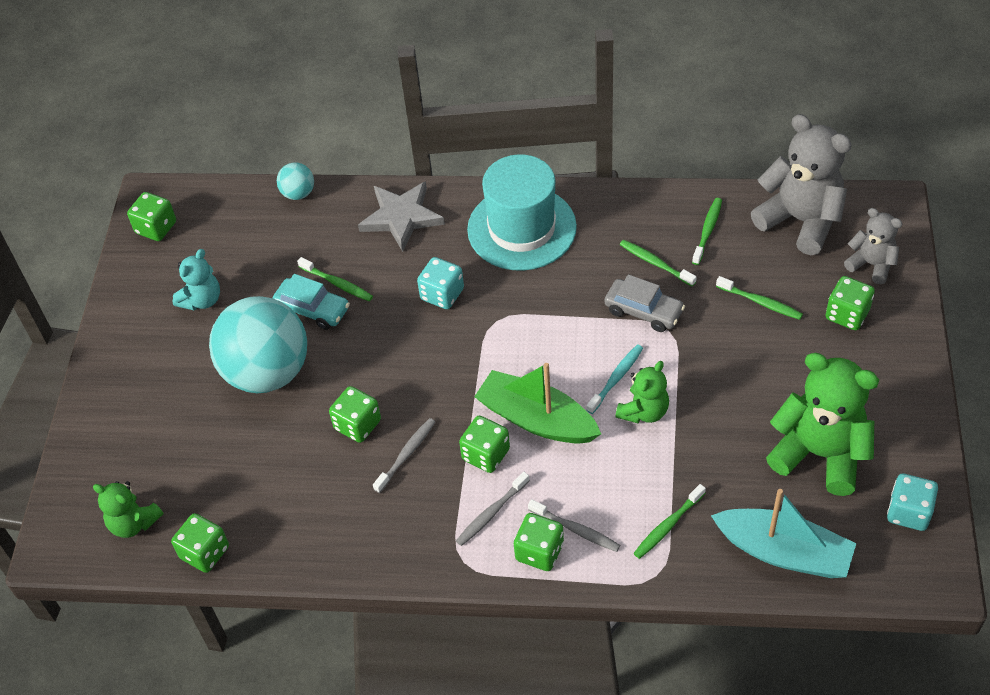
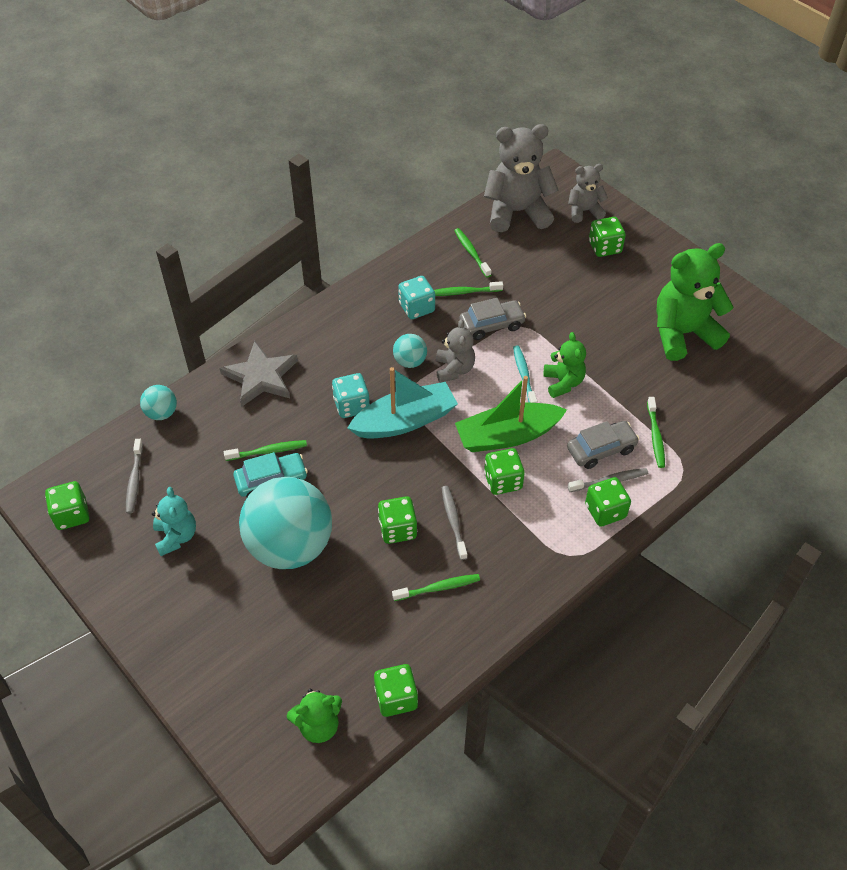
camera: 50 degrees left, 0 degrees up
(491, 513) = (550, 513): grey toothbrush -> grey toothbrush (134, 480)
(522, 228) = (354, 328): turquoise hat -> none
(533, 292) = (410, 361): none -> turquoise ball
(562, 327) = (454, 369): none -> grey teddy bear
(603, 497) = (601, 449): none -> grey car
(761, 302) = (551, 273): green toothbrush -> green toothbrush (438, 588)
(783, 552) = (729, 401): turquoise boat -> turquoise boat (405, 421)
(908, 512) = (761, 330): turquoise dice -> turquoise dice (416, 308)

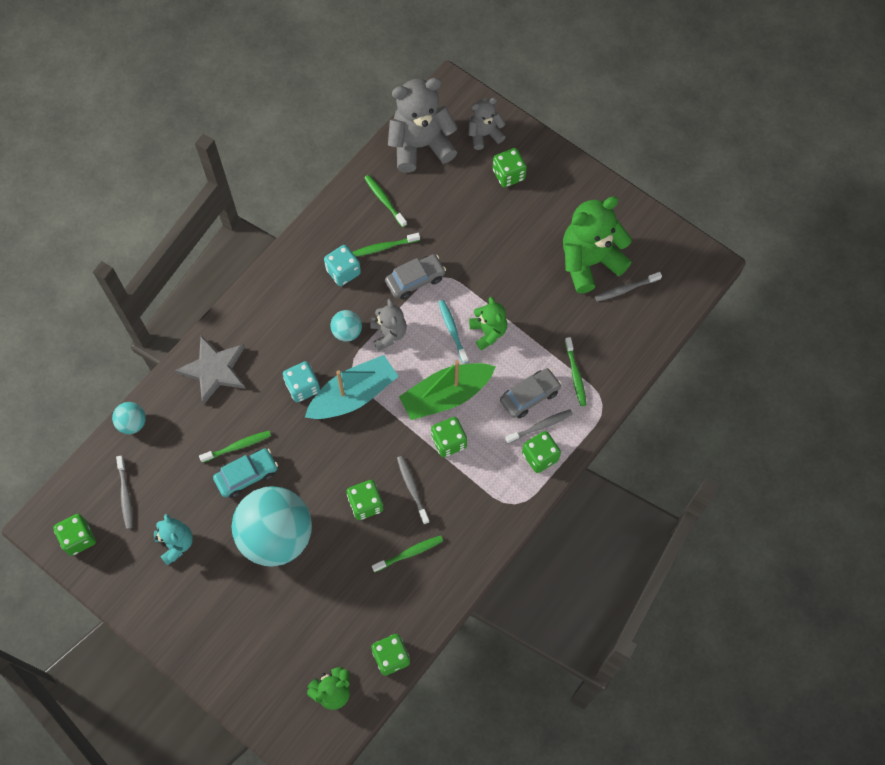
camera: 10 degrees left, 15 degrees up
(720, 364) = (626, 289): none -> grey toothbrush

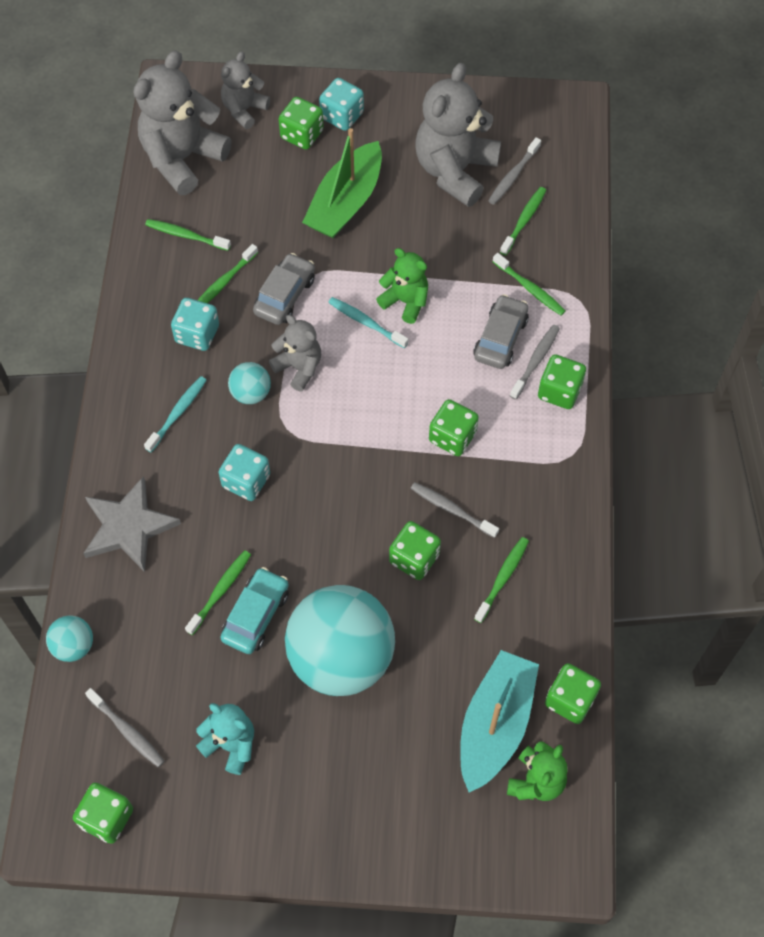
camera: 35 degrees left, 5 degrees down
(294, 316) = (178, 413): none -> turquoise toothbrush
(353, 395) = (310, 454): turquoise boat -> turquoise boat (495, 725)
(446, 395) = (412, 392): green boat -> green boat (345, 202)
(544, 177) = (342, 116): none -> turquoise dice
(589, 261) = (455, 171): green teddy bear -> grey teddy bear
(608, 325) = (524, 220): none -> green toothbrush

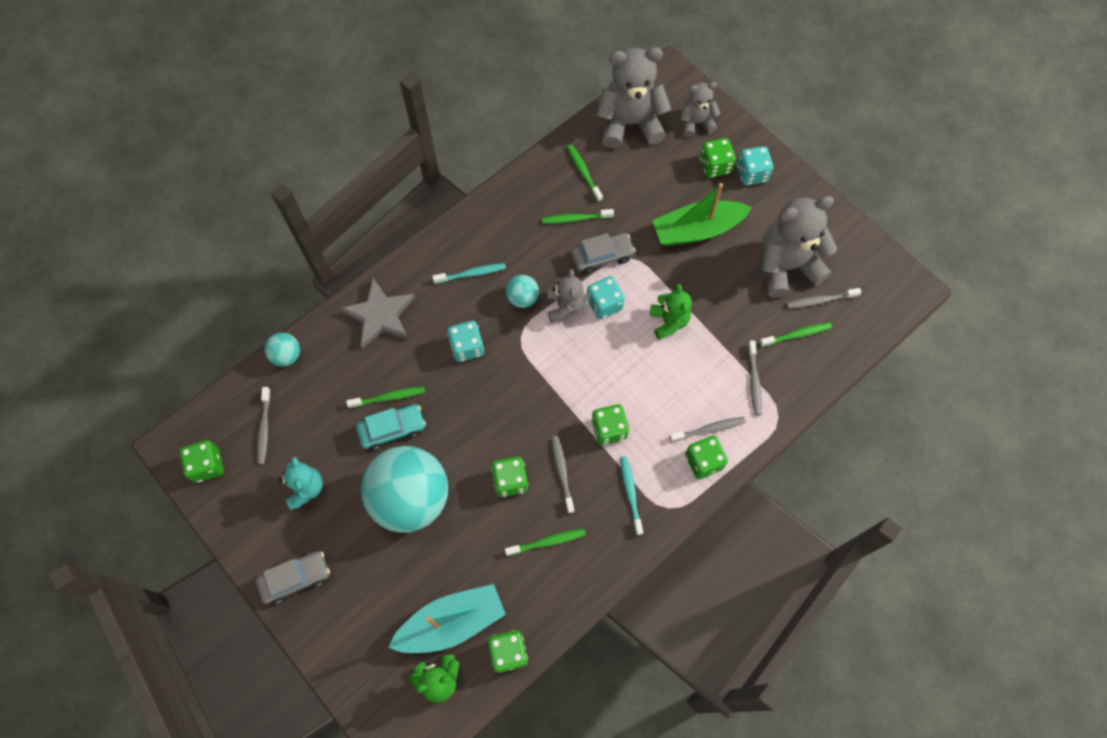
camera: 45 degrees right, 5 degrees up
(197, 334) = (529, 237): turquoise dice -> turquoise dice (604, 304)
(366, 322) = (631, 314): turquoise toothbrush -> turquoise toothbrush (630, 493)
(500, 338) = (702, 395): grey car -> grey car (296, 578)
(530, 289) = (754, 381): green toothbrush -> grey toothbrush

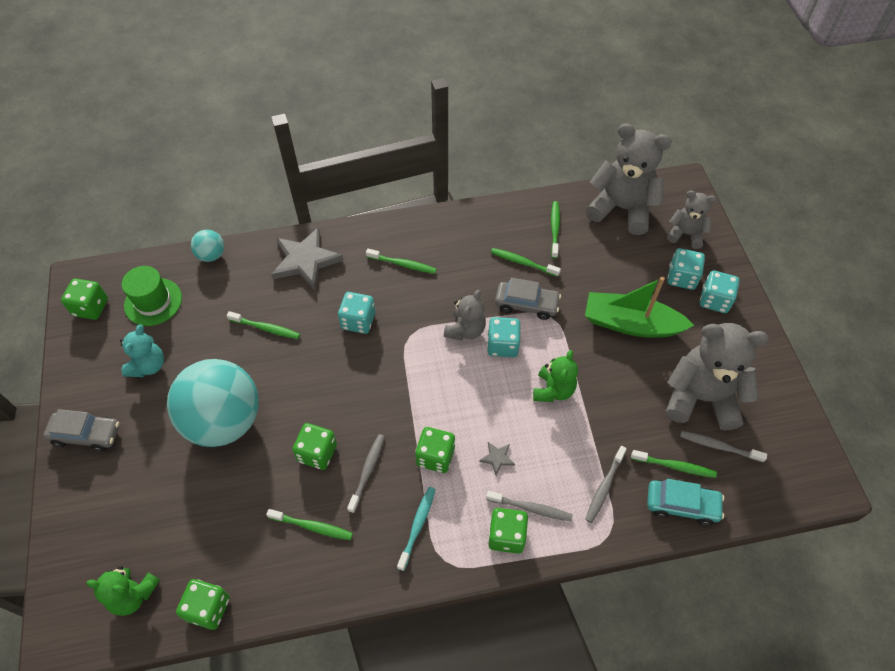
camera: 30 degrees right, 10 degrees down
(264, 428) = (153, 302): grey toothbrush -> green hat
(392, 429) = (250, 355): turquoise car -> turquoise car (682, 505)
(451, 623) = (180, 550): turquoise boat -> none
(471, 274) = (403, 264): turquoise toothbrush -> green toothbrush
(522, 298) = (433, 304): turquoise ball -> none
(658, 403) = (497, 458): none -> grey star
(715, 166) = (681, 277): green dice -> turquoise dice

